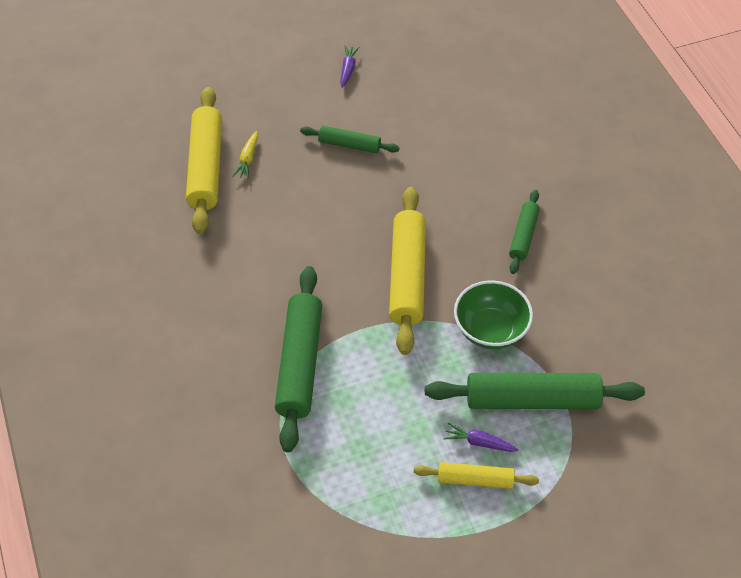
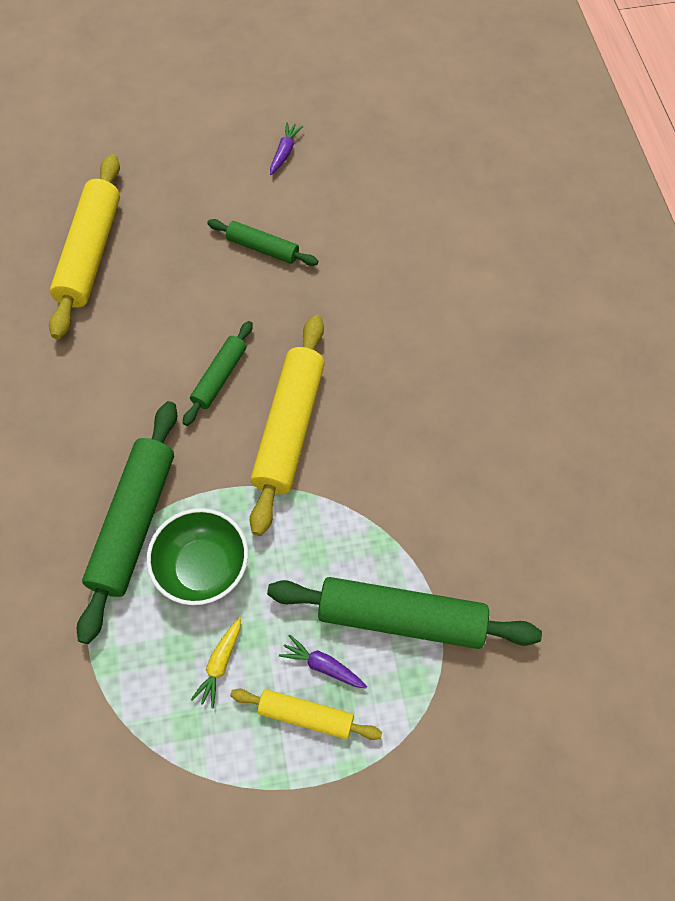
camera: 10 degrees right, 10 degrees up
(248, 159) = (141, 250): yellow carrot -> yellow carrot (220, 663)
(490, 330) = (372, 515): green bowl -> green bowl (203, 568)
(523, 236) = (442, 396): green rolling pin -> green rolling pin (220, 377)

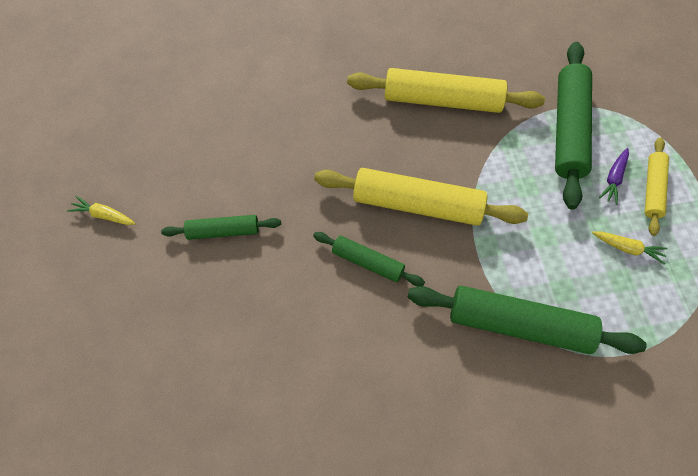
camera: 90 degrees left, 0 degrees up
(91, 253) = (213, 400): yellow rolling pin -> yellow rolling pin (442, 100)
(203, 568) = (551, 265): green bowl -> none
(263, 248) = (223, 231): green rolling pin -> green rolling pin turned 60 degrees clockwise
(284, 153) = (104, 215): purple carrot -> yellow carrot

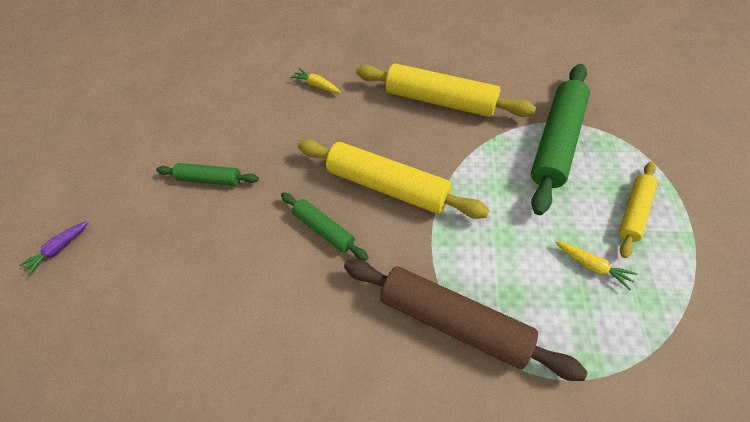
camera: 20 degrees right, 5 degrees down
(104, 215) = (123, 150): yellow carrot -> yellow carrot (317, 85)
(519, 325) = (453, 321): green rolling pin -> brown rolling pin
(614, 178) = (593, 194): purple carrot -> purple carrot (59, 249)

